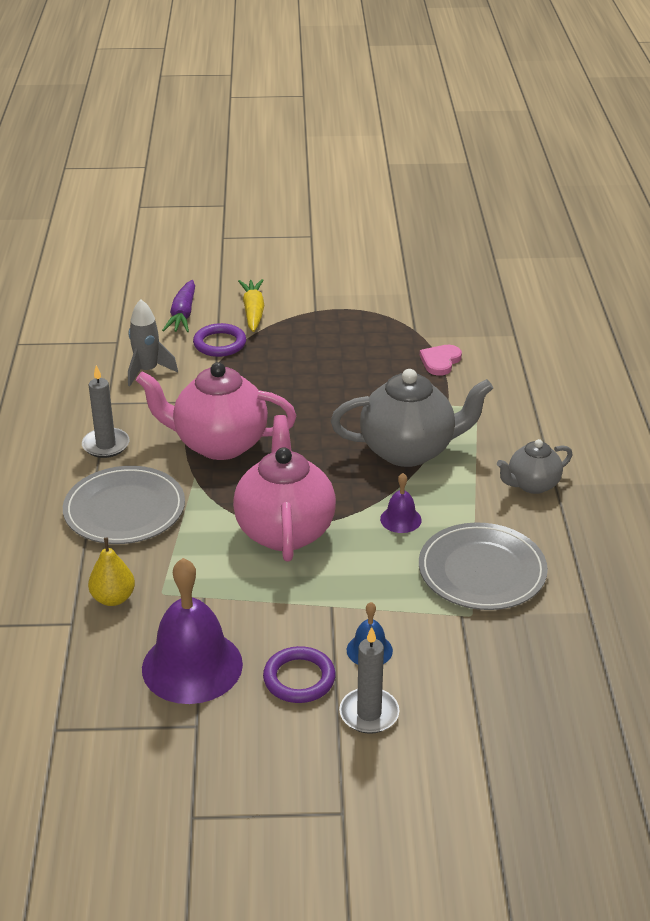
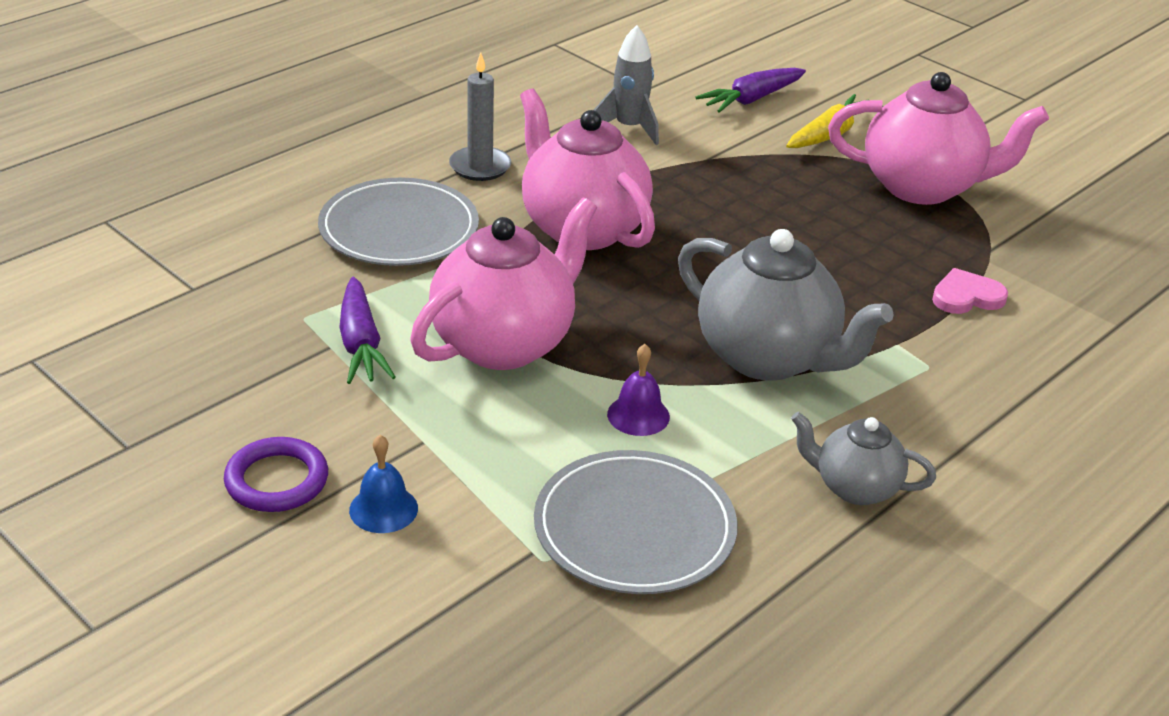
camera: 45 degrees right, 0 degrees up
(113, 598) = (258, 293): yellow pear -> none
(192, 666) = (215, 395): purple bell -> none
(217, 583) = (361, 344): none -> purple carrot
(220, 344) = (743, 144): purple ring -> none
(339, 315) = (922, 187): none -> pink teapot
(369, 713) = (276, 564): grey candle -> none

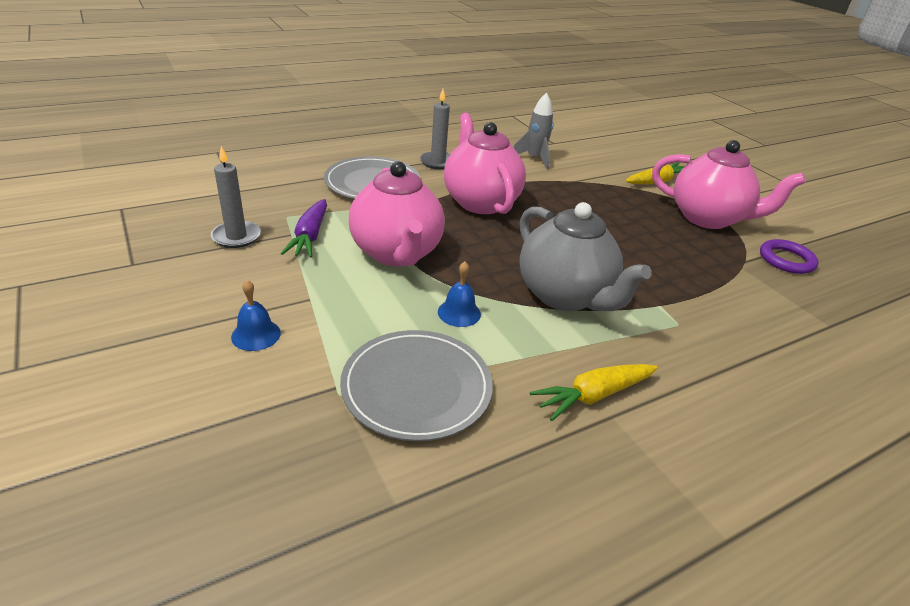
camera: 15 degrees right, 0 degrees up
(250, 369) = (236, 237): none -> grey candle
(277, 480) = (203, 302): purple ring -> purple ring (786, 260)
(504, 343) = (396, 253): pink teapot -> pink teapot turned 105 degrees clockwise
(638, 415) = (459, 313): purple bell -> blue bell
(751, 100) = (614, 157): purple carrot -> none
(855, 488) = (593, 396): grey teapot -> yellow carrot
(966, 296) = (719, 286): pink heart -> none

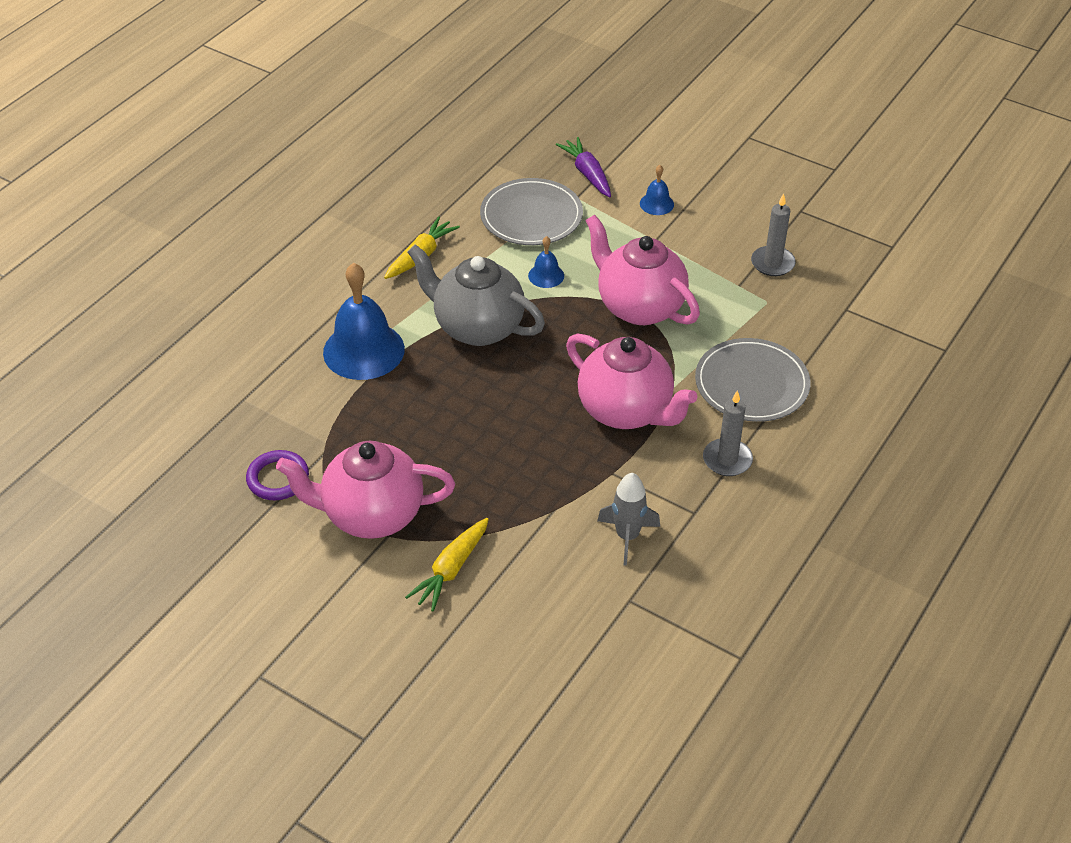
camera: 155 degrees right, 10 degrees up
(310, 236) = (722, 290): purple carrot -> purple carrot (587, 173)
(694, 320) = (363, 350): none -> blue bell

